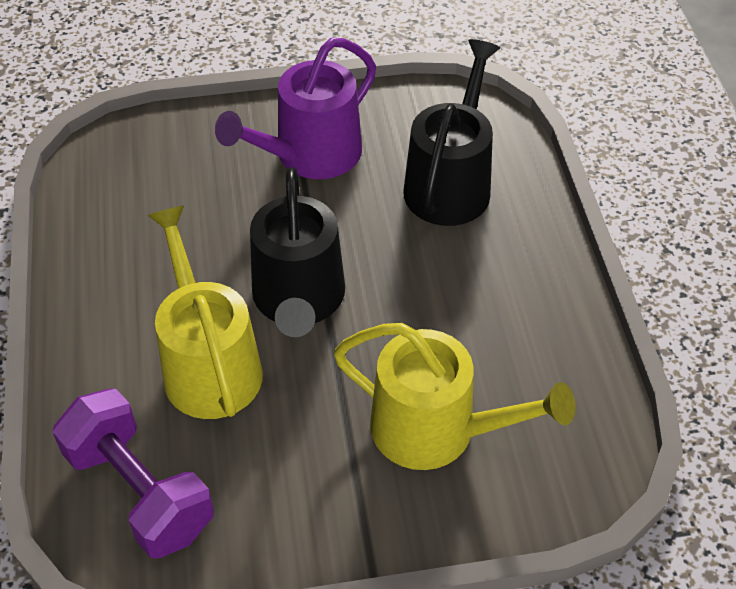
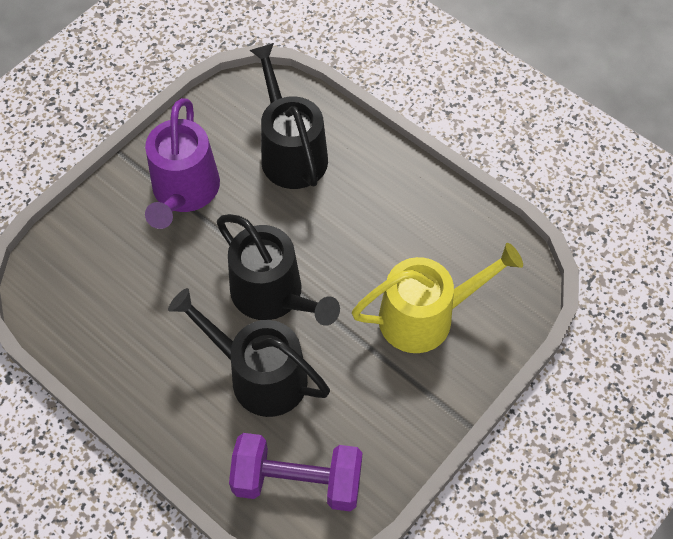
camera: 40 degrees left, 10 degrees up
(209, 365) = (260, 376): yellow watering can -> black watering can

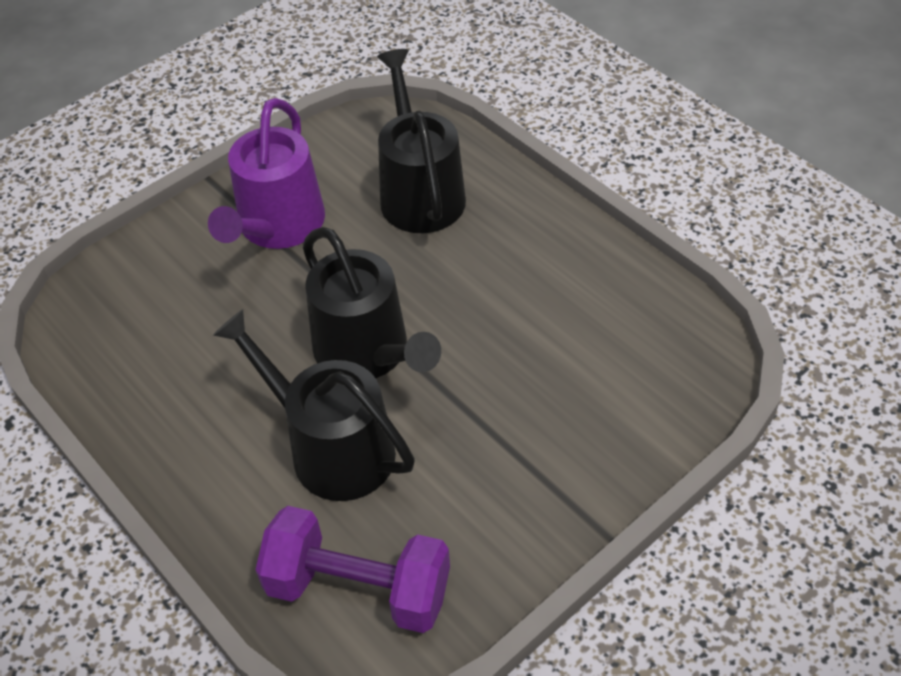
camera: 10 degrees right, 10 degrees down
(425, 316) = (566, 396): yellow watering can -> none

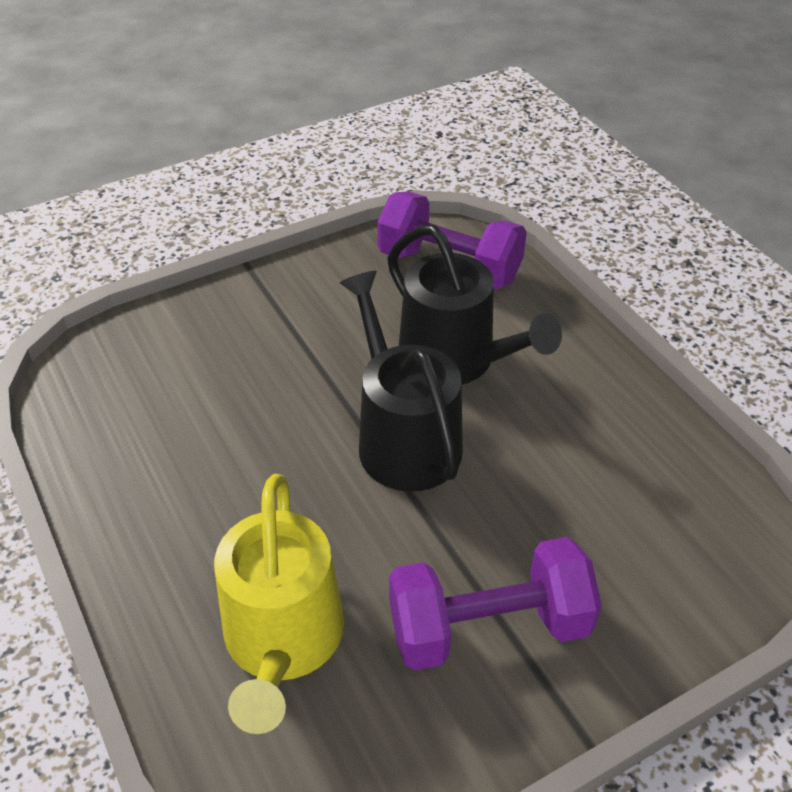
camera: 170 degrees left, 5 degrees down
(278, 226) = (489, 628): purple watering can -> purple dumbbell
(420, 193) = (282, 641): black watering can -> yellow watering can

